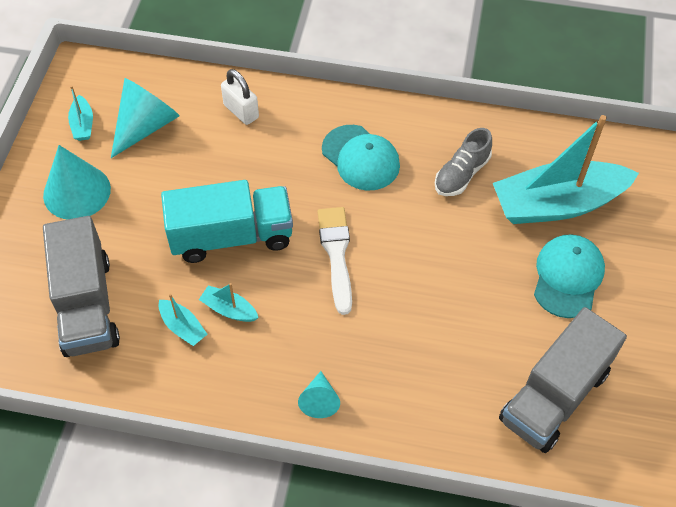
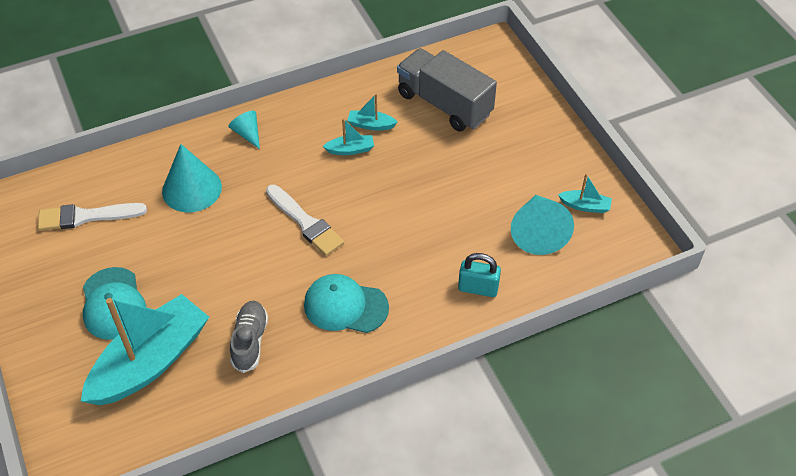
camera: 145 degrees right, 5 degrees down
(77, 192) = (531, 160): turquoise cone -> turquoise cone (192, 189)
(83, 124) = (585, 206): turquoise boat -> turquoise boat turned 150 degrees clockwise
(231, 236) = (392, 193): turquoise truck -> none
(241, 111) = (478, 288): white padlock -> turquoise padlock
(554, 396) = (87, 216): grey truck -> white brush

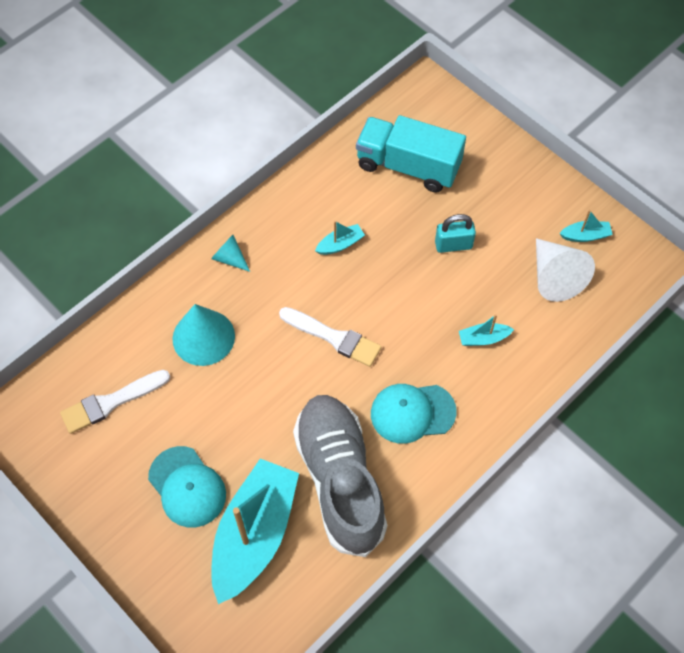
camera: 20 degrees left, 10 degrees up
(250, 341) = (339, 480): grey shoe -> grey shoe, size x2.09
(371, 125) = (347, 211): turquoise boat -> turquoise boat (483, 338)
(444, 104) = (408, 166): grey truck -> turquoise truck
(478, 288) = (525, 353): turquoise padlock -> turquoise padlock (453, 245)
(538, 232) = (554, 277): turquoise cone -> white cone

